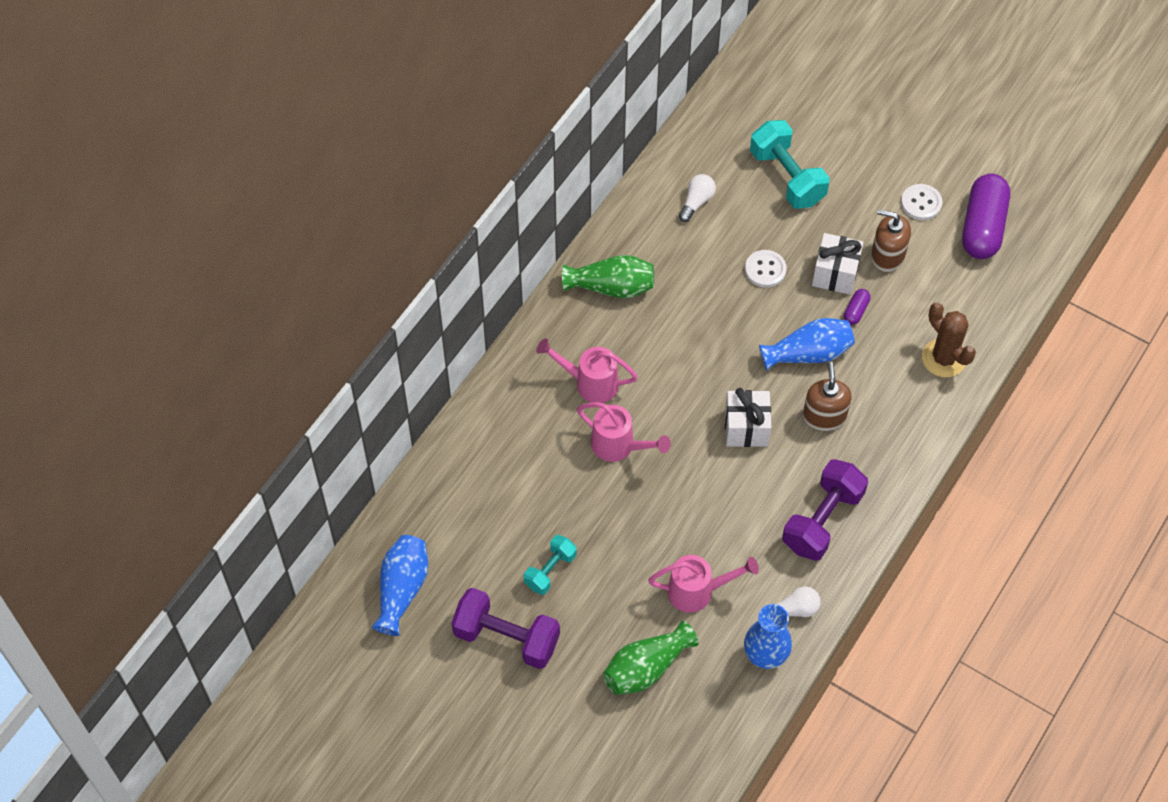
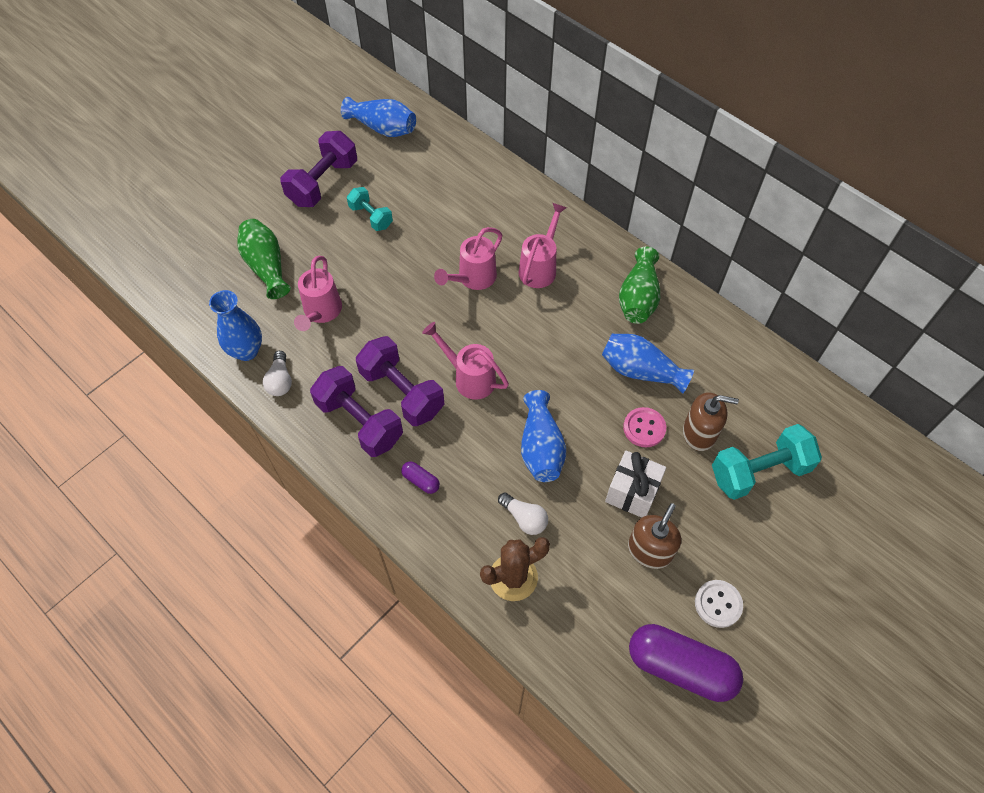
camera: 100 degrees right, 0 degrees up
(696, 202) = (731, 382): white light bulb -> white light bulb (524, 518)
(701, 277) = (640, 371): none -> blue vase
(746, 428) = (470, 378): white gift -> pink watering can
(765, 270) = (644, 428): white button -> pink button
(778, 488) = (402, 392): none -> purple dumbbell
(824, 416) = (468, 446): brown soap dispenser -> brown soap dispenser (699, 433)
(856, 311) = (584, 502): purple capsule -> purple capsule (421, 481)

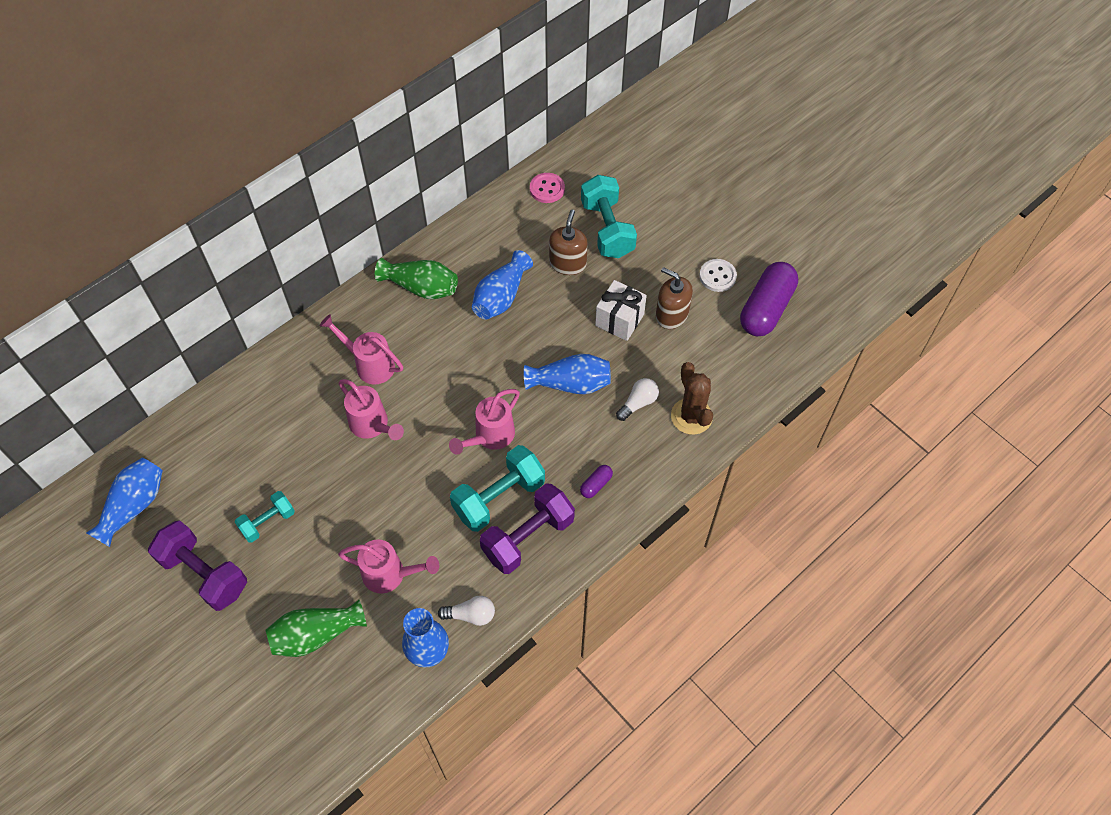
camera: 85 degrees left, 0 degrees up
(402, 392) = (499, 497): purple dumbbell -> turquoise dumbbell
(644, 428) = (559, 302): pink button -> pink button (547, 189)

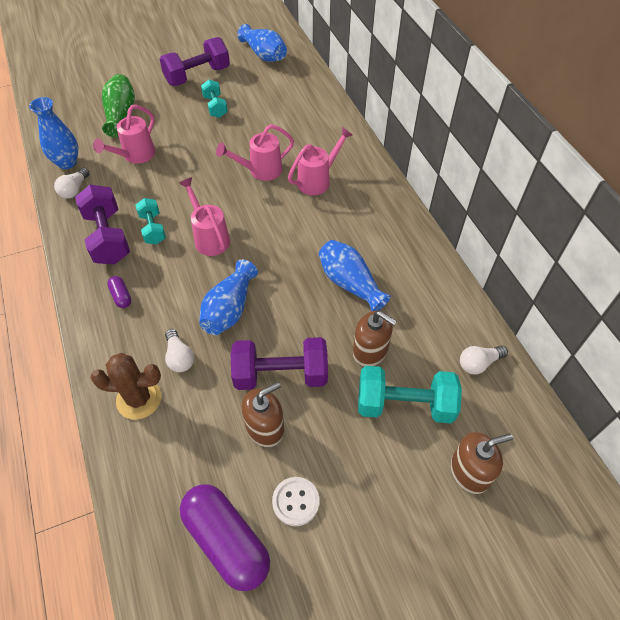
camera: 110 degrees right, 5 degrees down
(421, 287) = (383, 229): green vase -> none
(499, 497) = (153, 229): turquoise dumbbell -> turquoise dumbbell, size x0.59
(547, 189) = (478, 363): pink button -> white light bulb
(619, 320) = (280, 374): white gift -> purple dumbbell
(643, 180) = (469, 472): none -> brown soap dispenser

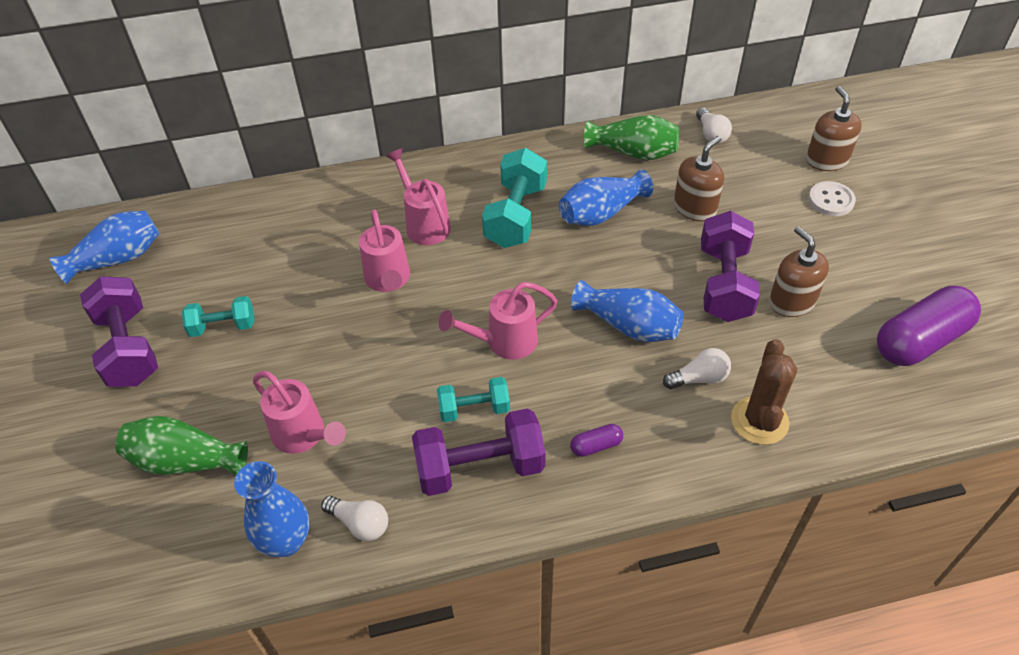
camera: 80 degrees left, 5 degrees down
(296, 501) = (871, 283): white button -> white button (831, 200)
(404, 404) = (759, 191): turquoise dumbbell -> turquoise dumbbell (515, 216)
(433, 302) = (633, 152): none -> green vase

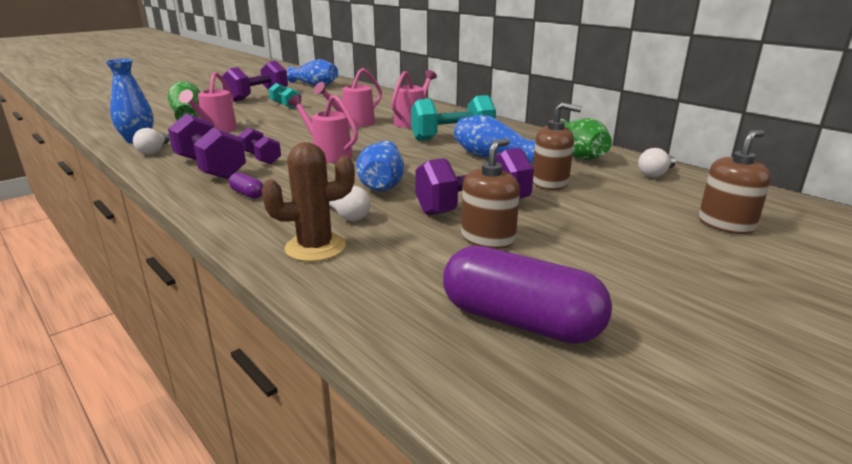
camera: 60 degrees right, 25 degrees down
(474, 409) = (261, 158): turquoise dumbbell -> purple dumbbell
(831, 200) = (668, 235): white button -> none

